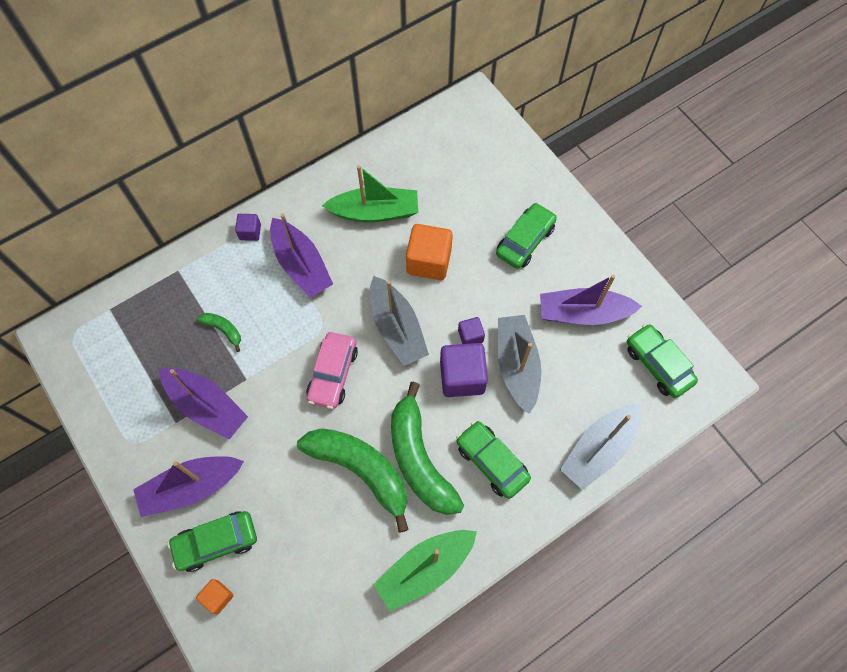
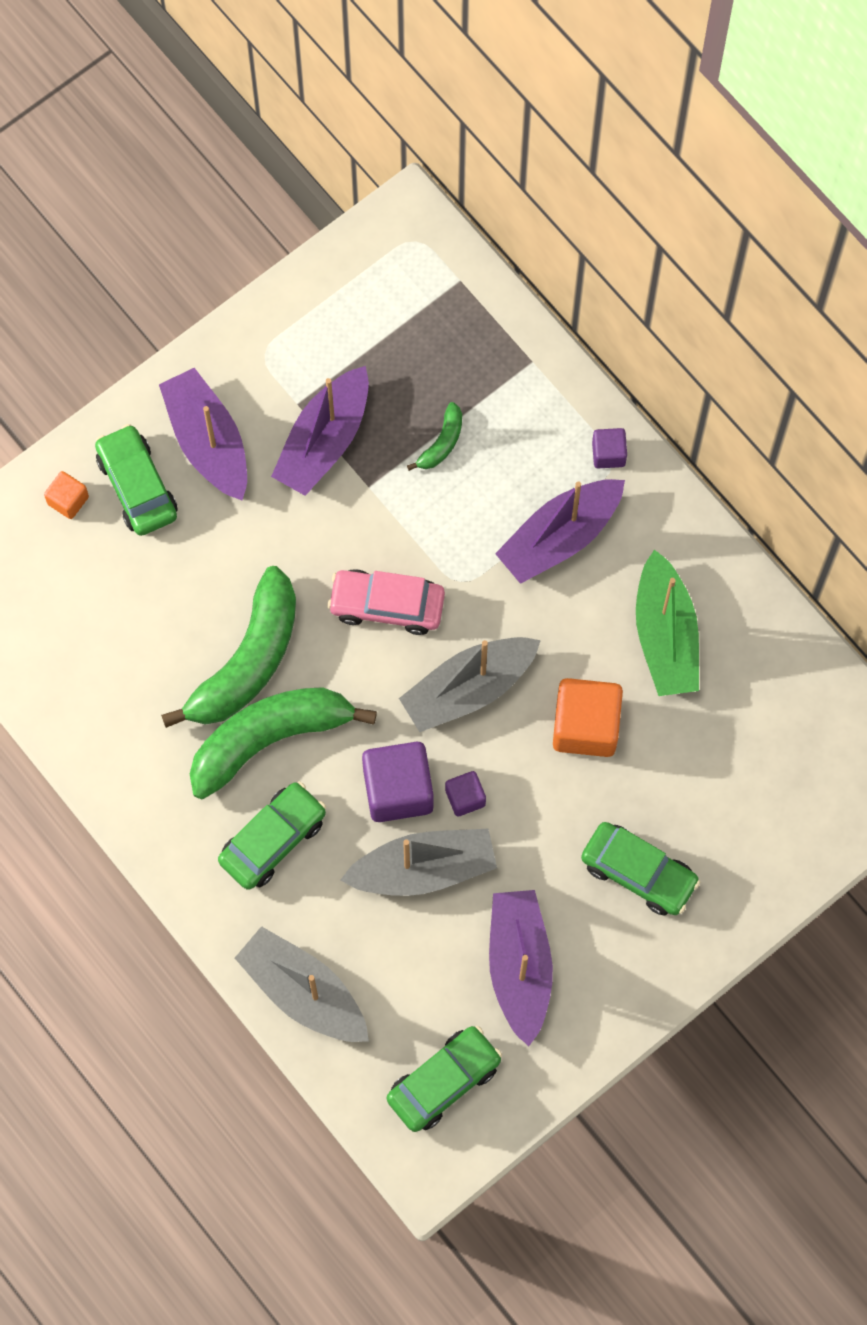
camera: 85 degrees right, 5 degrees up
(425, 569) = (119, 759): green boat -> none

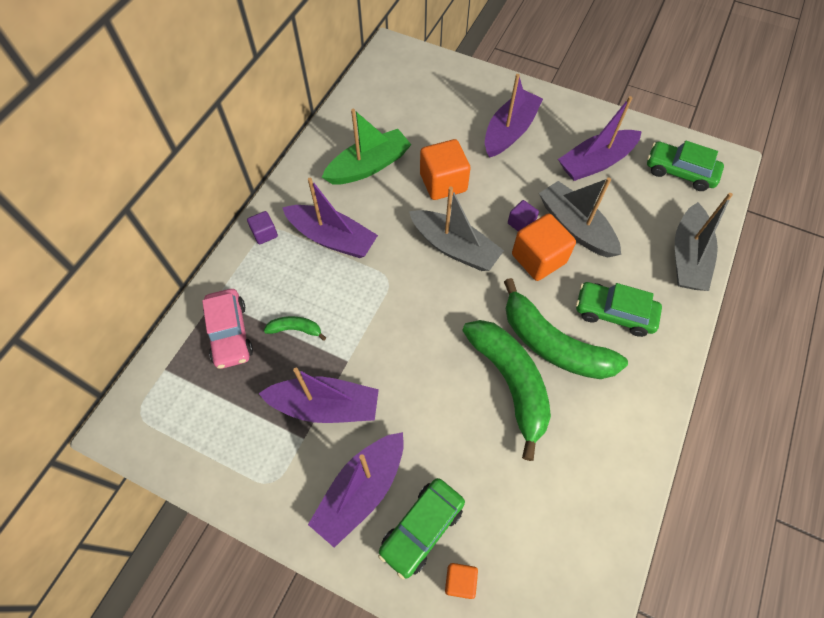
camera: 115 degrees left, 10 degrees down
(247, 661) = (510, 382): green banana -> green banana turned 60 degrees clockwise
(387, 605) = (426, 314): pink car -> pink car (230, 333)
(398, 789) = (538, 258): purple cube -> orange cube
(638, 872) = (510, 131): green car -> purple boat

